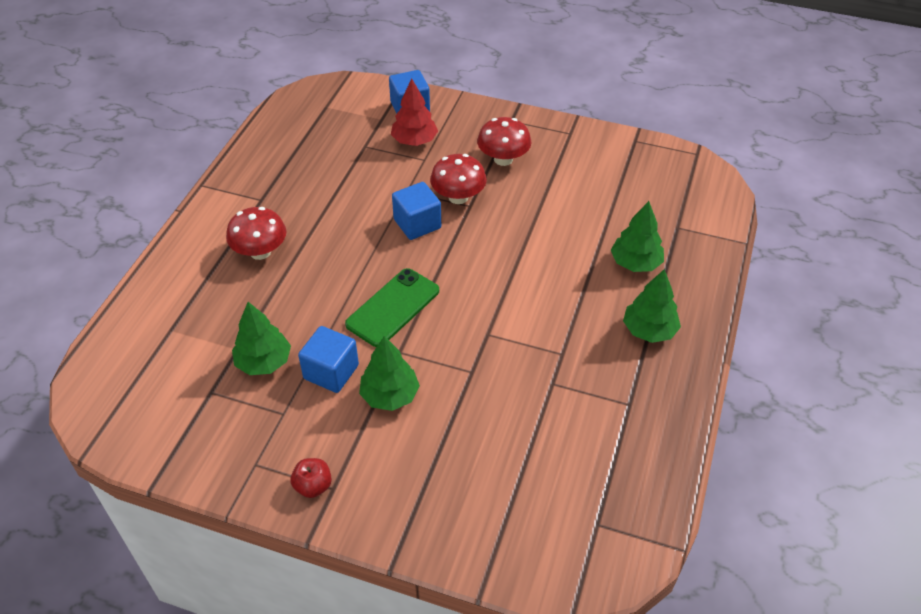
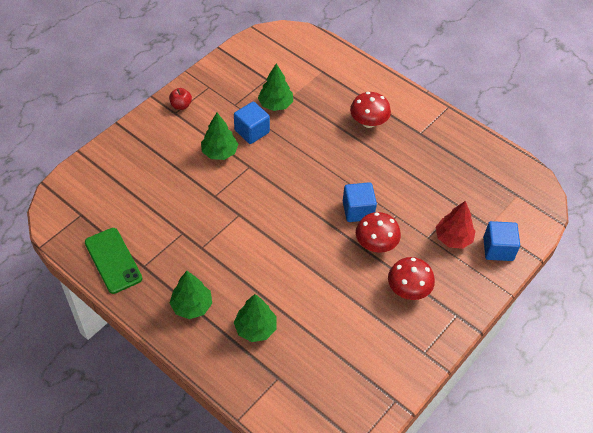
camera: 110 degrees right, 5 degrees up
(393, 307) = (286, 174): green phone -> green phone (113, 260)

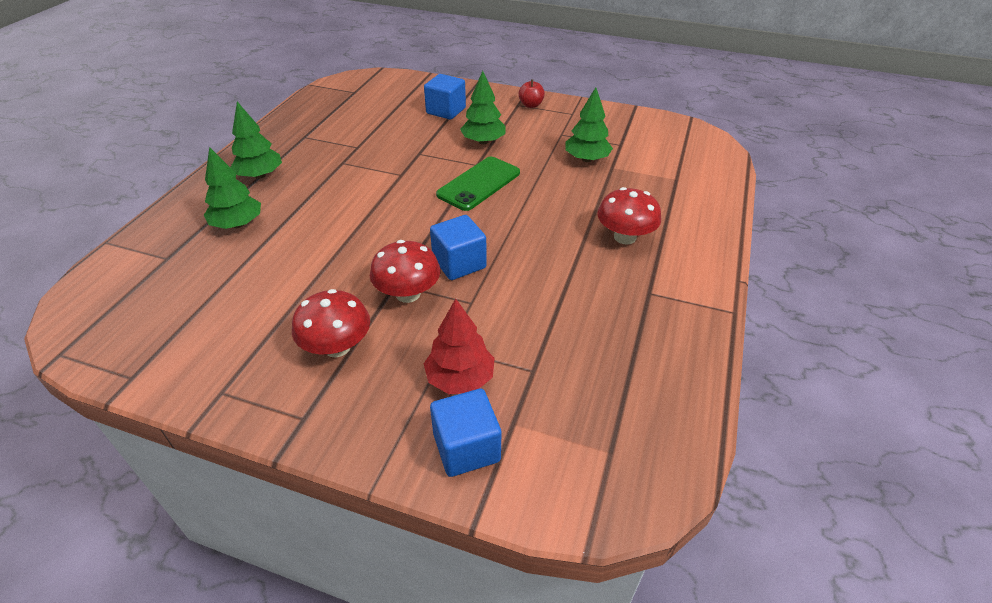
camera: 70 degrees right, 10 degrees down
(113, 260) = (305, 119): green phone -> green phone (479, 184)
(252, 131) = (530, 153): blue cube -> blue cube (446, 111)

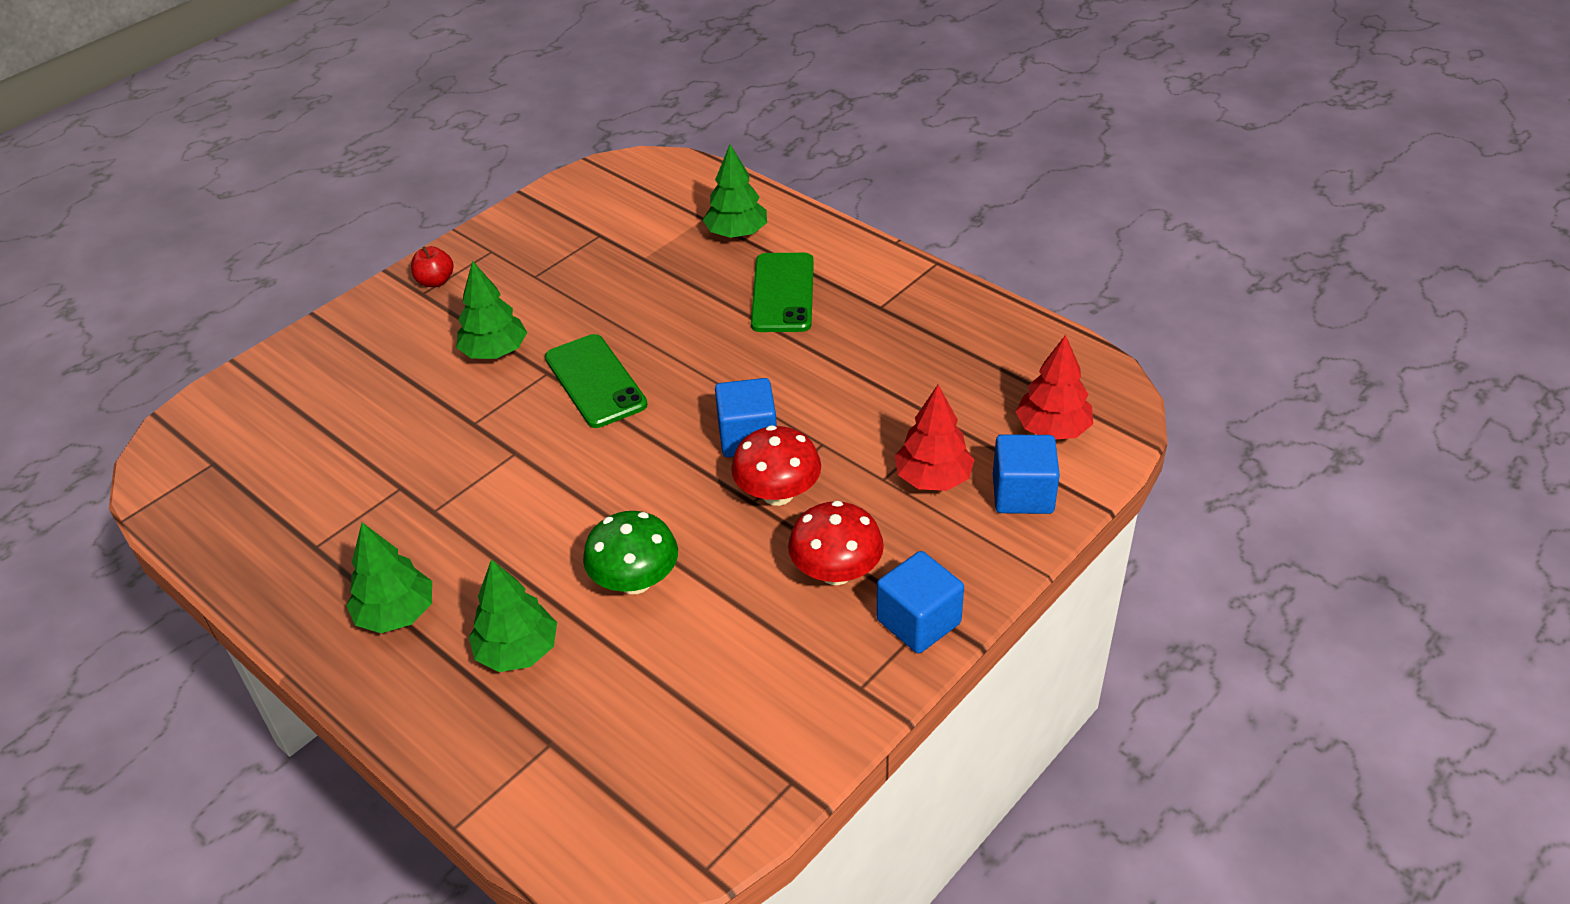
camera: 65 degrees left, 0 degrees up
(305, 252) = (635, 581): none -> green mushroom
(446, 111) = (375, 369): blue cube -> blue cube (918, 621)
(564, 451) = (1052, 429): none -> red tree
(586, 159) = (611, 272): green tree -> green tree (737, 233)
(625, 237) = (782, 293): red mushroom -> green phone

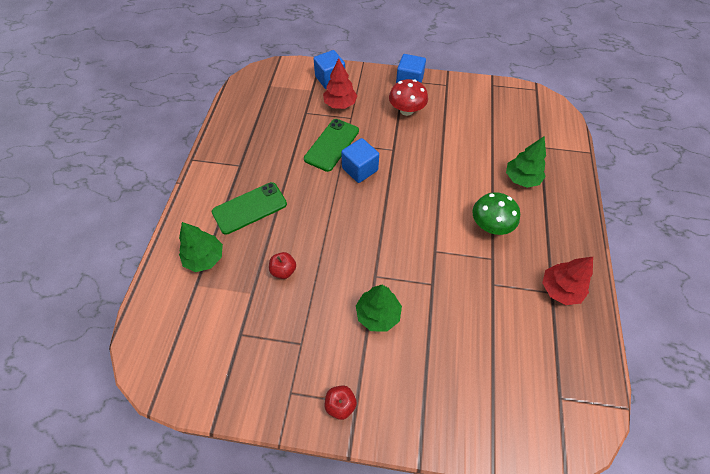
camera: 125 degrees left, 15 degrees up
(396, 614) = (547, 230): green tree -> none
(595, 381) = (366, 249): green phone -> green phone (332, 145)
(635, 581) = (461, 163): green mushroom -> green mushroom (490, 225)
(646, 293) = (283, 270): none -> red apple
(777, 493) = (383, 144): red mushroom -> none
(1052, 429) = (289, 83): red tree -> red tree (560, 289)

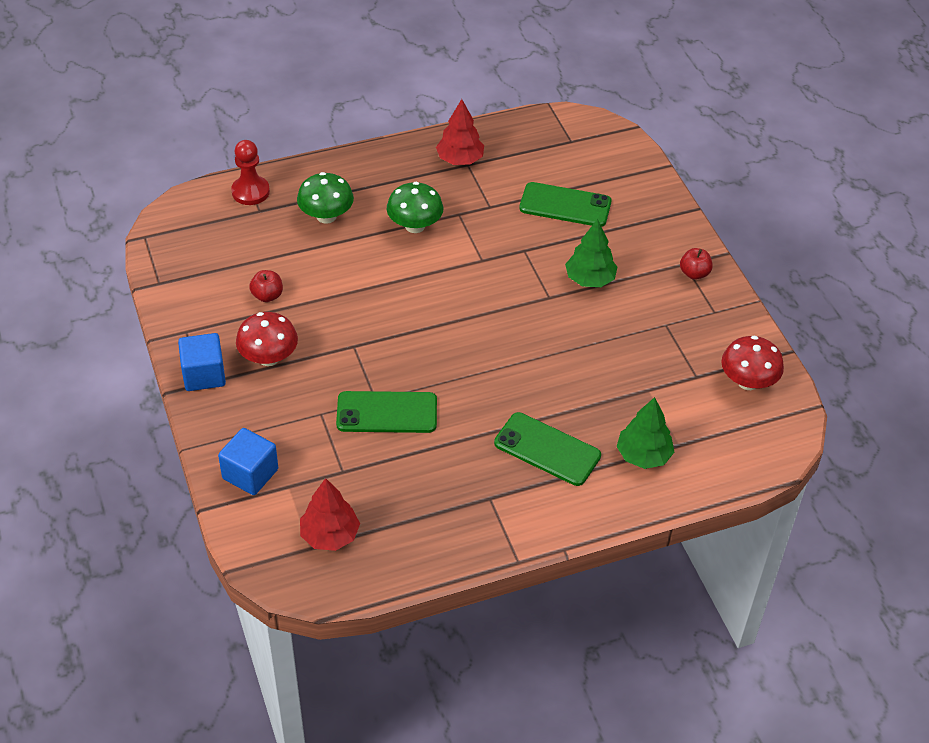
camera: 120 degrees left, 10 degrees down
(209, 370) = (748, 381): none -> red mushroom
(283, 270) = (602, 375): red apple -> red apple (267, 296)
(340, 104) = (300, 437): red tree -> red tree (330, 535)
(360, 169) = (410, 366): blue cube -> none
(471, 343) = (565, 205): none -> green phone
(521, 178) = (326, 216): green tree -> green mushroom
(562, 148) = (250, 192): none -> red pawn

